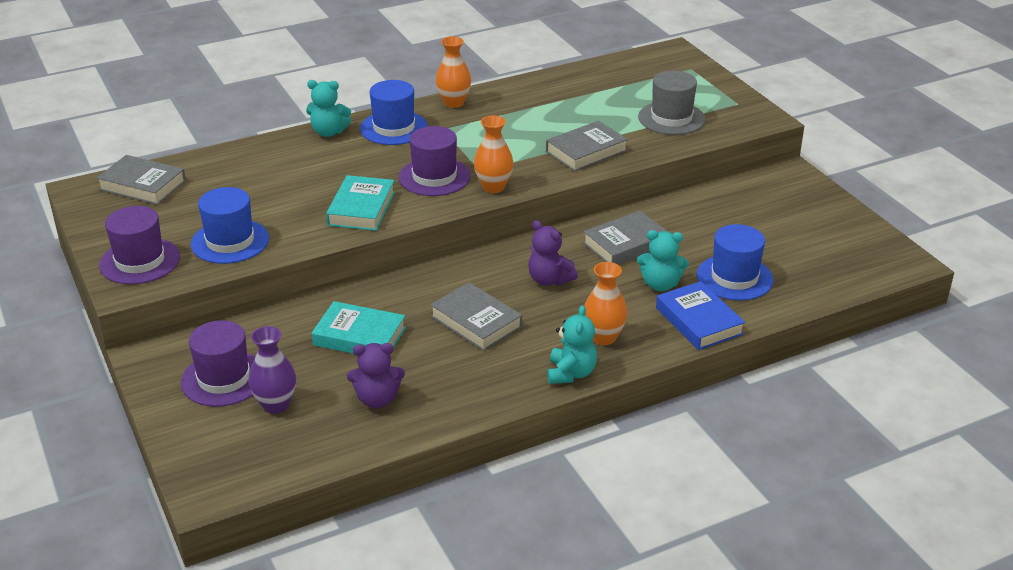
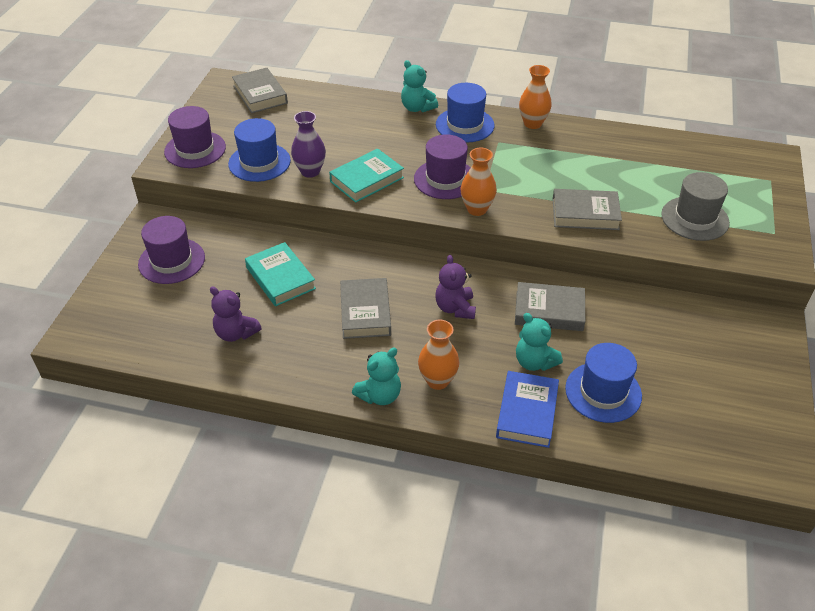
camera: 40 degrees right, 10 degrees up
(275, 405) = (177, 298): purple vase -> purple vase (310, 171)

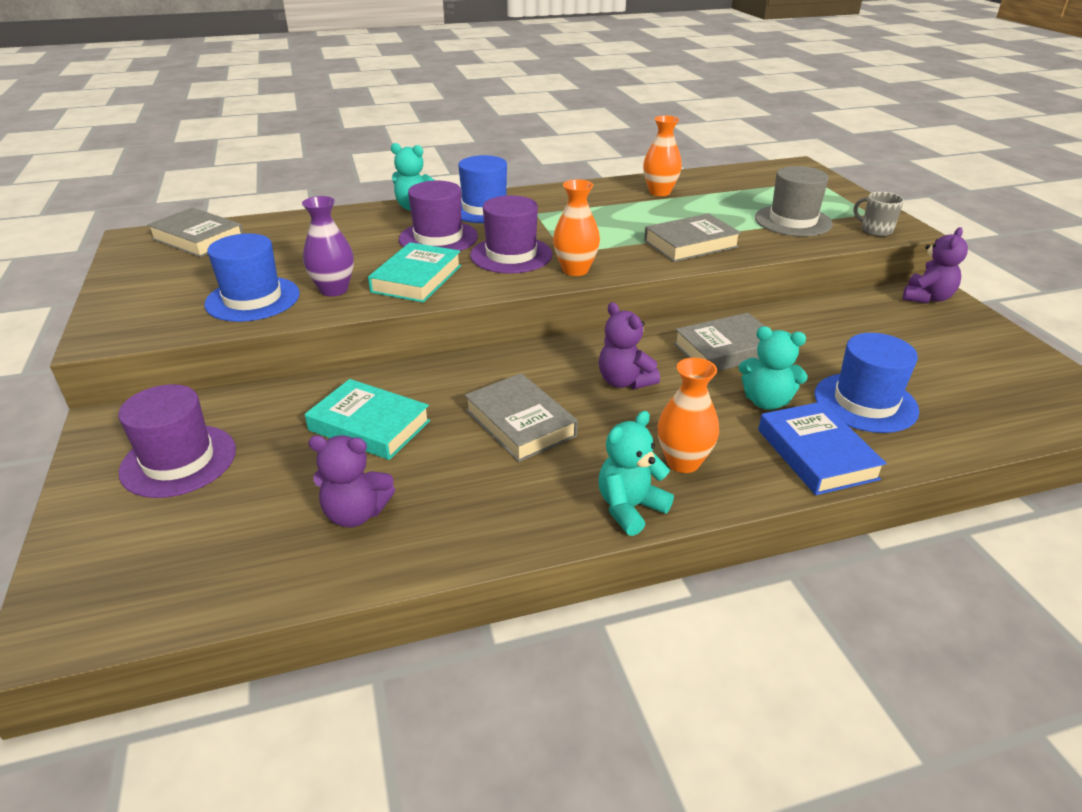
camera: 30 degrees left, 10 degrees down
(195, 149) = (141, 310): purple hat -> purple hat (438, 238)
(379, 395) = (630, 508): turquoise teddy bear -> turquoise teddy bear turned 150 degrees counterclockwise
(532, 123) = (555, 192): orange vase -> orange vase (659, 192)
(755, 253) = (875, 230): none -> grey mug
(762, 327) = (927, 298): none -> purple teddy bear

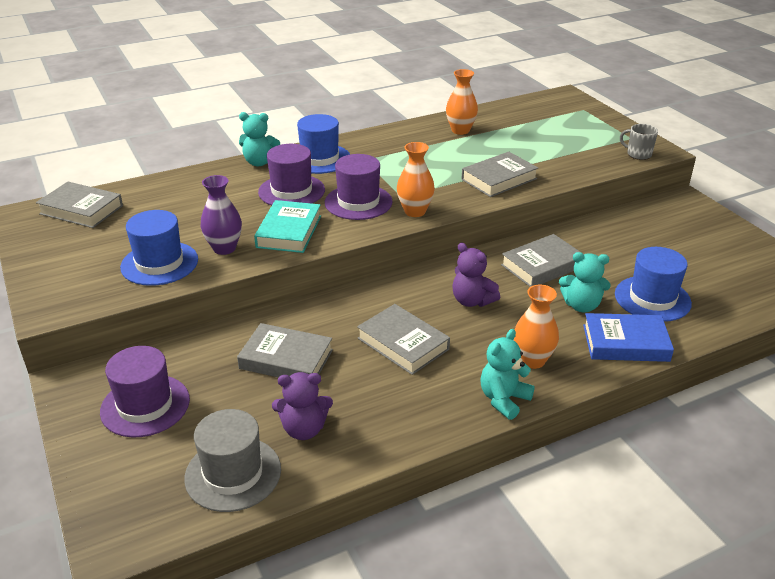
camera: 10 degrees left, 0 degrees up
(369, 425) = (286, 359): turquoise book -> grey book
(793, 221) = (573, 150): grey hat -> grey hat (233, 473)
(816, 454) = (625, 343): blue book -> blue book turned 60 degrees counterclockwise
(927, 298) = (682, 206): purple teddy bear -> none

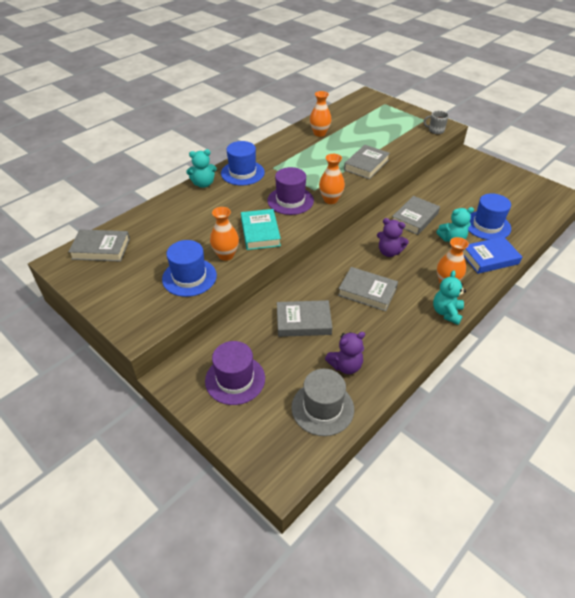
camera: 20 degrees left, 10 degrees up
(224, 248) = (226, 255): purple vase -> orange vase
(291, 191) = (241, 201): purple hat -> none

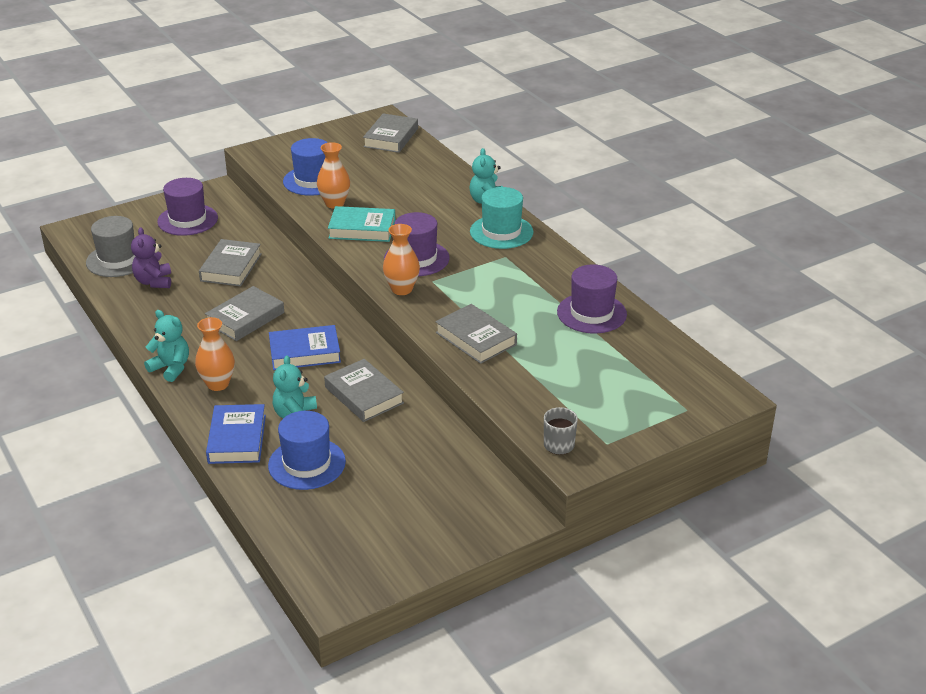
camera: 105 degrees right, 10 degrees down
(242, 173) = (501, 232): blue hat -> turquoise hat
(319, 133) = (591, 313): orange vase -> purple hat
(389, 252) = (305, 352): purple teddy bear -> blue book

